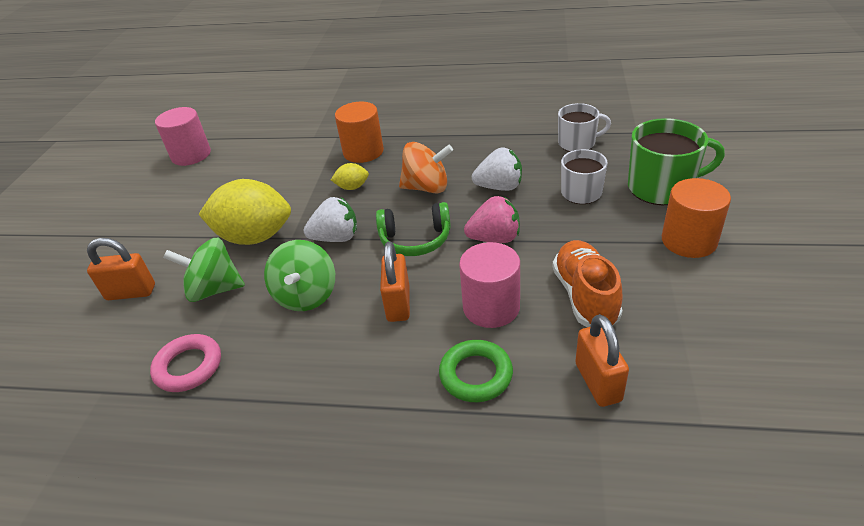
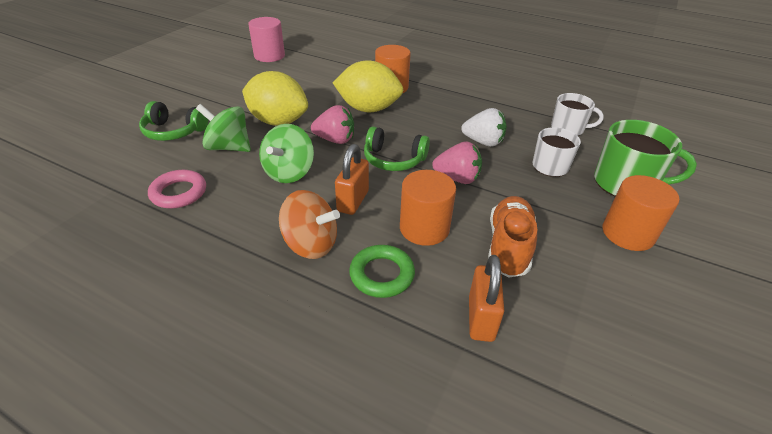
camera: 15 degrees right, 0 degrees up
(131, 292) = (174, 131): orange padlock -> green headphones
(336, 238) = (335, 140): white strawberry -> pink strawberry
(352, 187) = (368, 109): yellow lemon -> yellow lemon, size x2.24
(427, 187) = (425, 125): orange spinning top -> orange spinning top (310, 244)
(491, 307) = (424, 228): pink cylinder -> orange cylinder

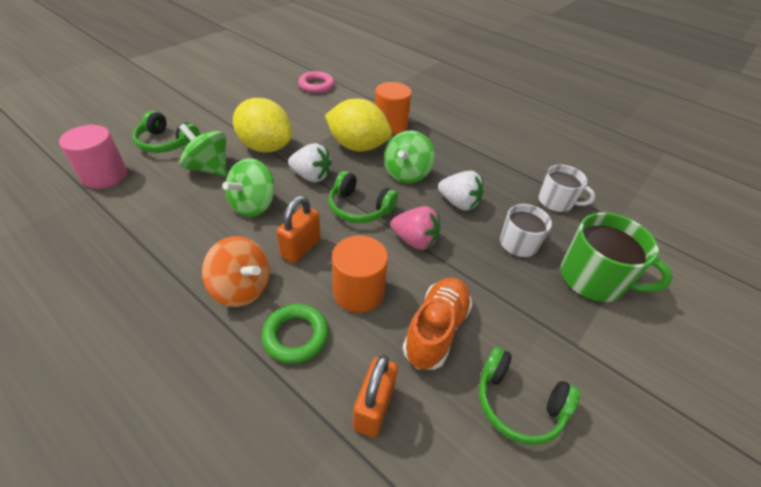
camera: 10 degrees right, 5 degrees up
(179, 193) = (145, 209): pink ring -> pink ring (316, 85)
(269, 56) = (286, 73): pink cylinder -> pink cylinder (104, 176)
(335, 140) = (311, 176): pink strawberry -> white strawberry
(425, 125) = (407, 174): none -> green spinning top
(605, 290) = (518, 403): none -> green headphones
(628, 233) = (571, 340): orange cylinder -> none

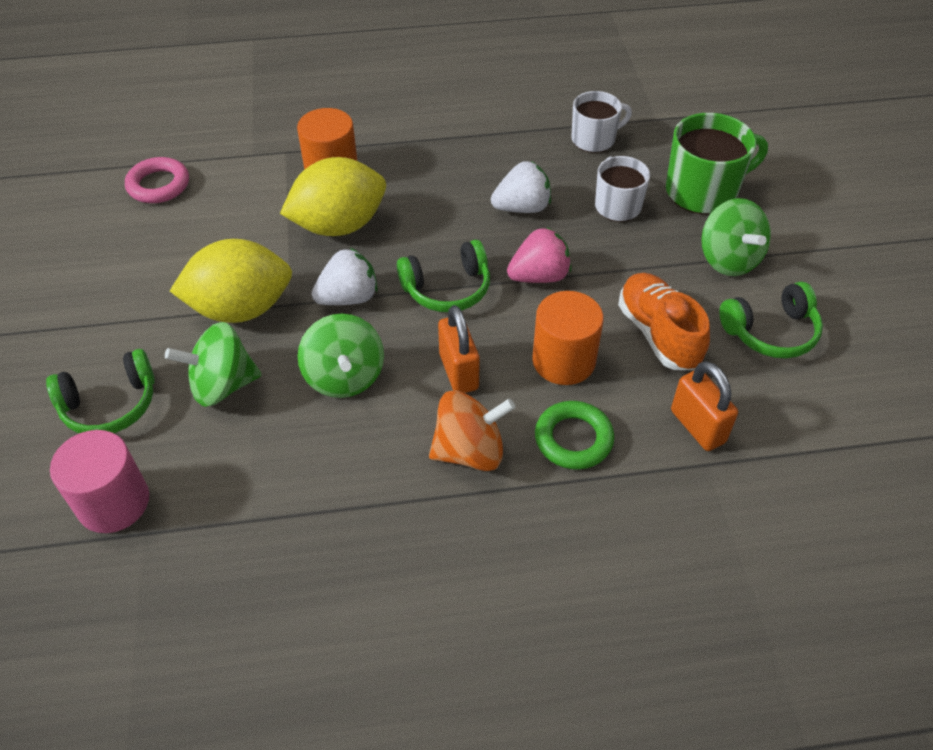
camera: 45 degrees left, 5 degrees up
(407, 174) = (434, 216): green spinning top -> green spinning top (728, 259)

